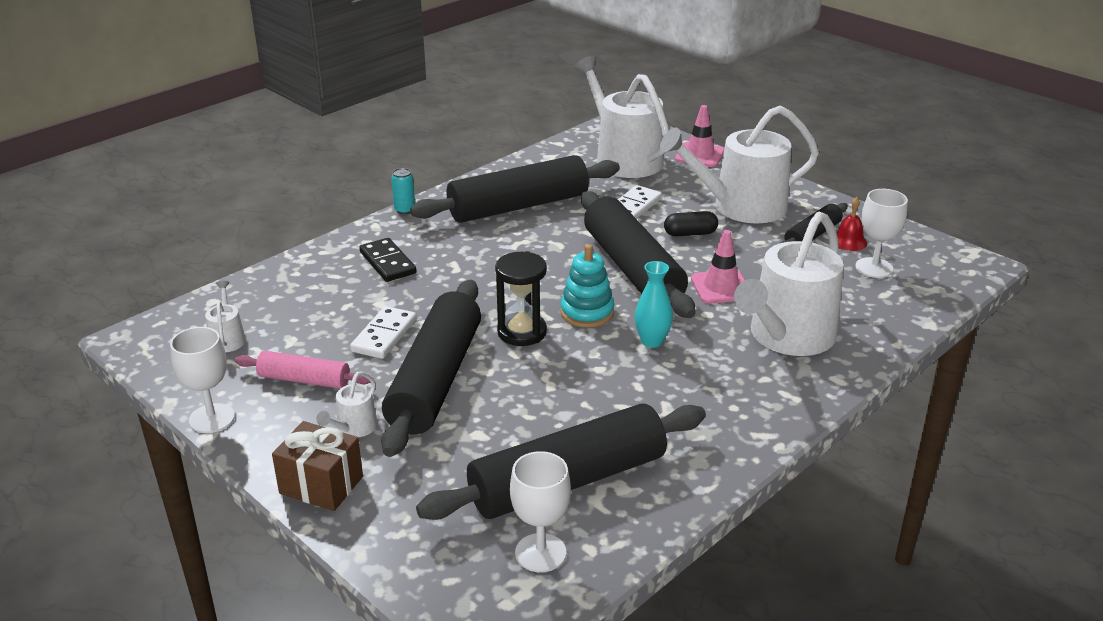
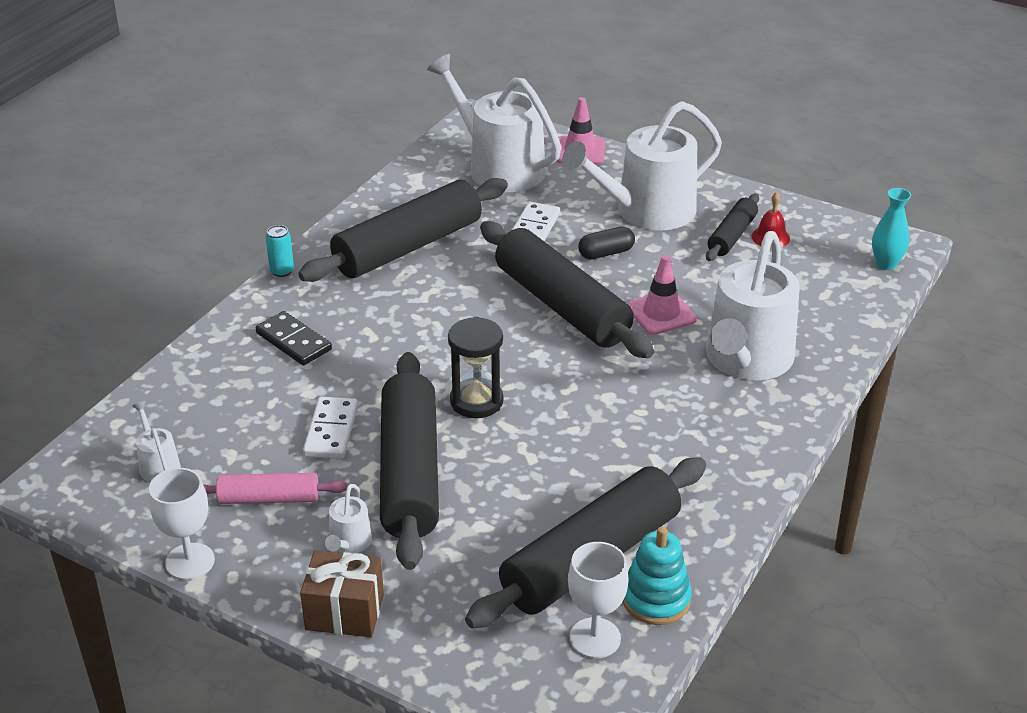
camera: 15 degrees left, 5 degrees up
(587, 312) = (535, 366): turquoise stacking toy -> turquoise stacking toy (656, 599)
(652, 341) = (614, 388): turquoise vase -> turquoise vase (886, 264)
(874, 268) = (805, 265): white goblet -> none

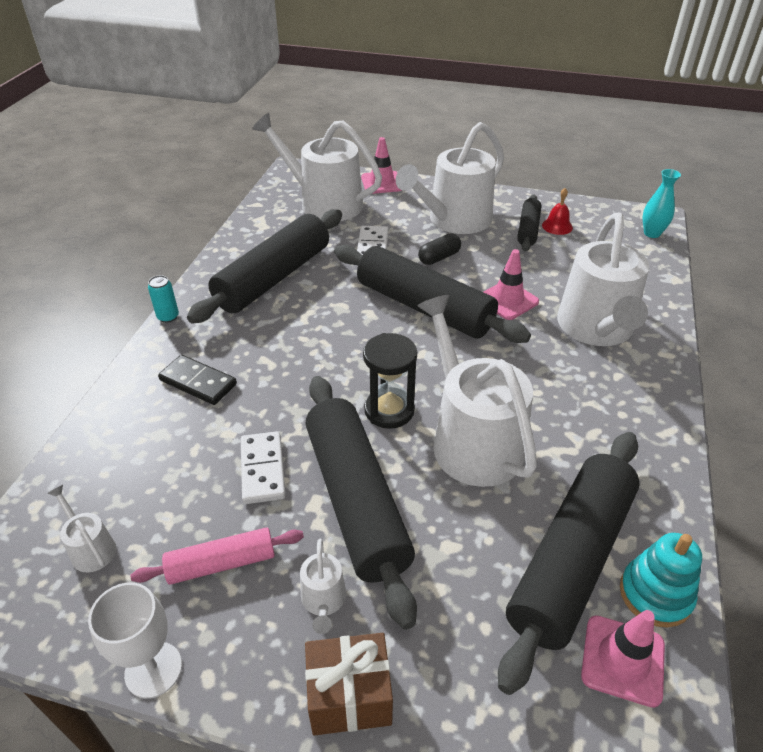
camera: 15 degrees left, 5 degrees up
(548, 442) = (472, 440): none -> white watering can
(595, 638) = (622, 660): white goblet -> pink traffic cone

